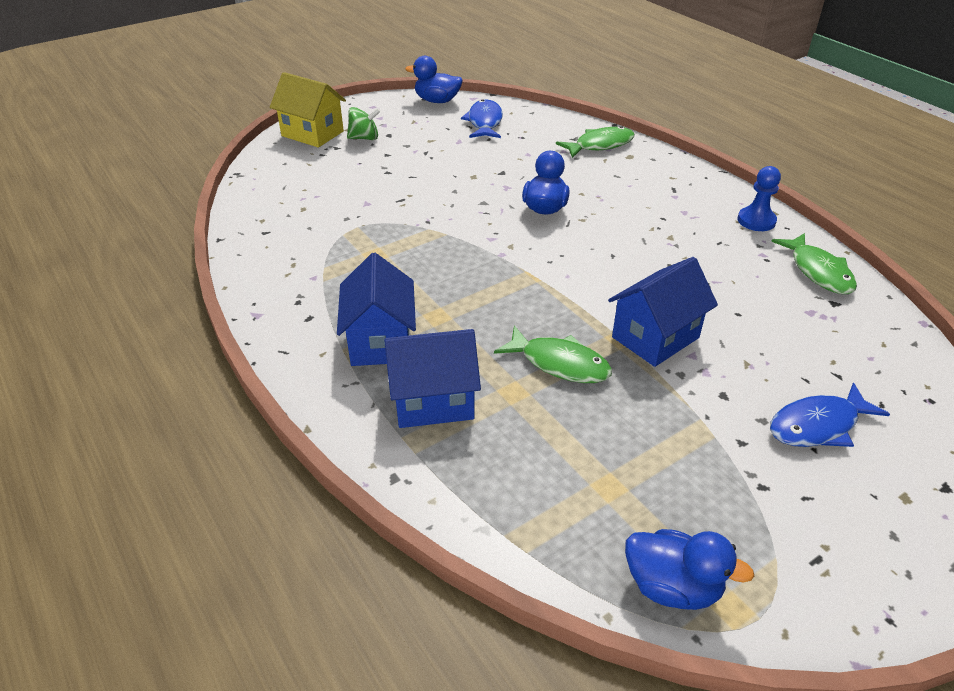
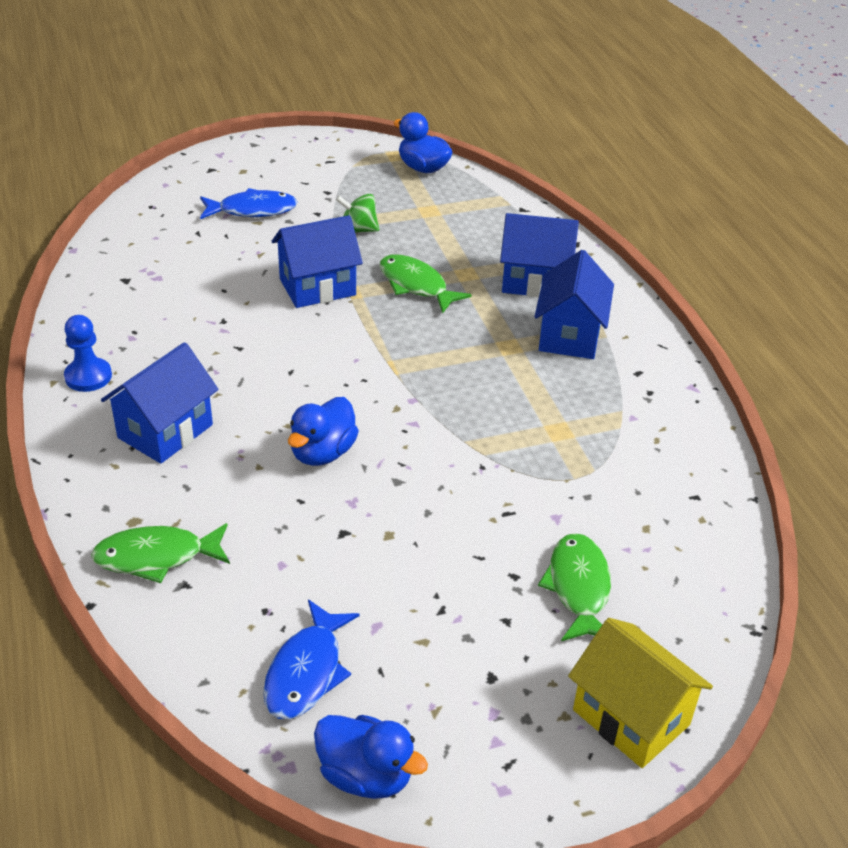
camera: 165 degrees left, 0 degrees up
(364, 138) = (537, 677): green spinning top -> green spinning top (358, 230)
(662, 200) = (165, 431): none -> blue house
(818, 271) = (100, 308): green fish -> green fish (578, 588)

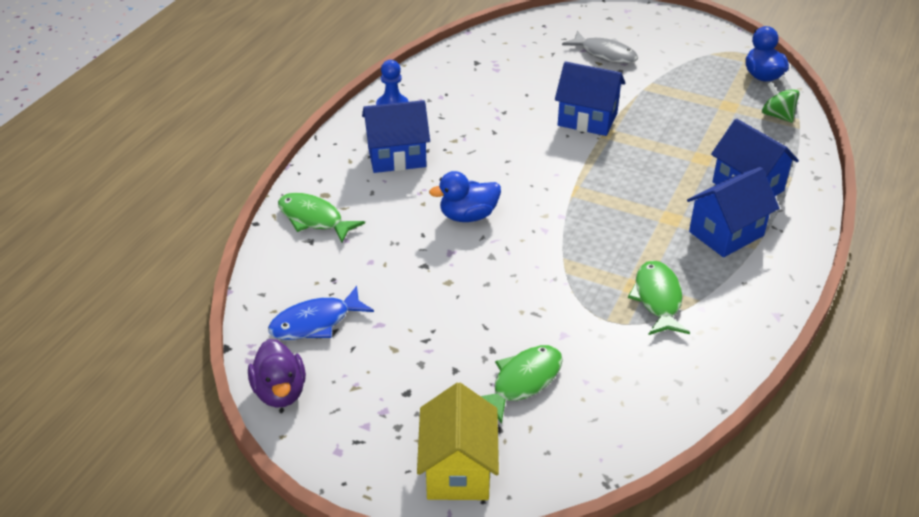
camera: 45 degrees right, 0 degrees up
(252, 210) = (604, 54): blue fish -> grey fish
(358, 230) = (660, 96): green spinning top -> green spinning top (777, 116)
(366, 775) = (280, 392): blue duck -> purple duck
(416, 285) = (655, 149): green fish -> green fish (658, 299)

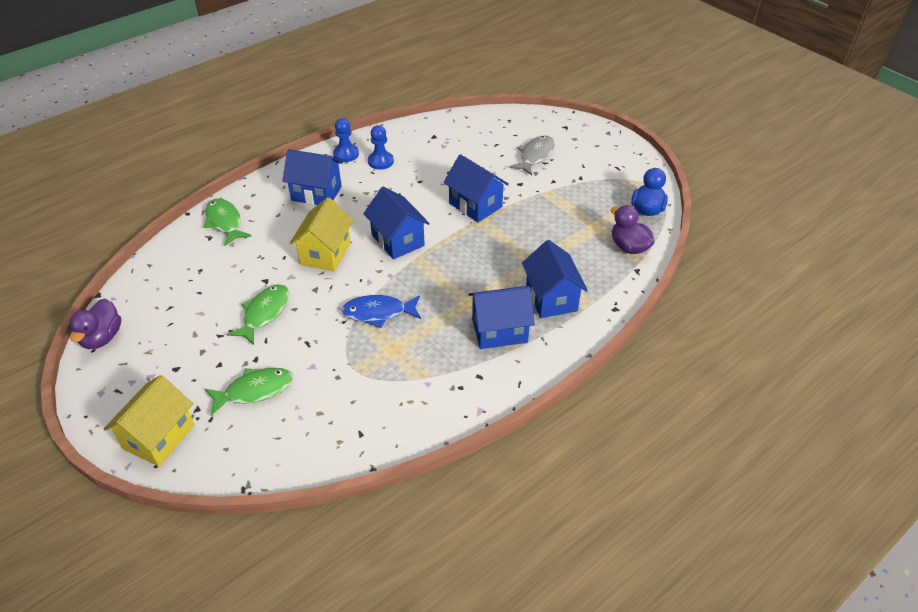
camera: 25 degrees right, 5 degrees up
(315, 322) = (163, 297): blue fish -> blue fish (378, 313)
(440, 103) = (380, 161): none -> blue pawn
(468, 216) = (325, 253): blue duck -> yellow house
(537, 178) = (397, 240): none -> blue house
(604, 54) = (535, 156): grey fish -> grey fish turned 120 degrees counterclockwise
(658, 299) = (402, 364): green fish -> green fish (264, 313)
(777, 116) = (629, 247): green spinning top -> purple duck

